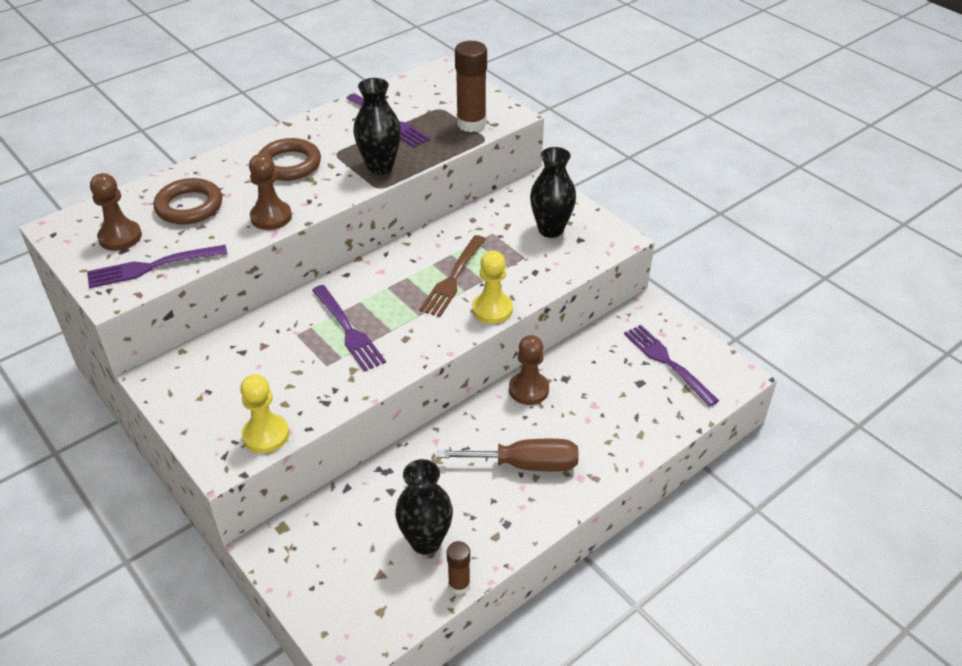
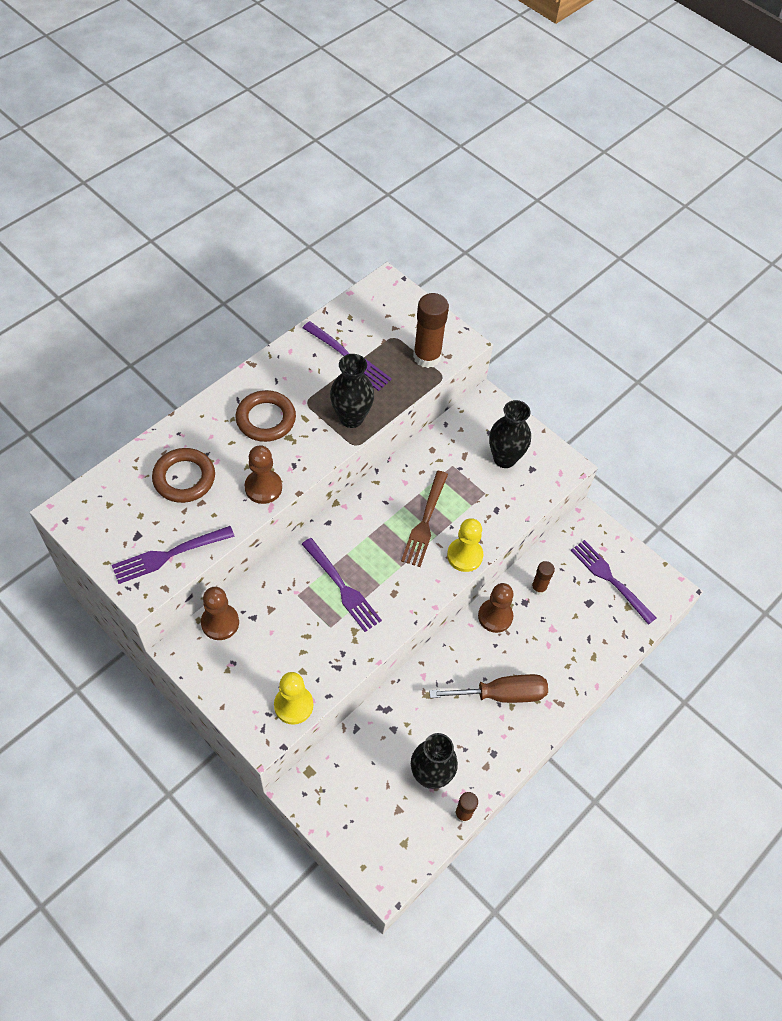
camera: 10 degrees left, 15 degrees up
(120, 237) = (129, 520): brown pawn -> brown pawn (220, 622)
(582, 366) = (538, 588): none -> brown glue stick

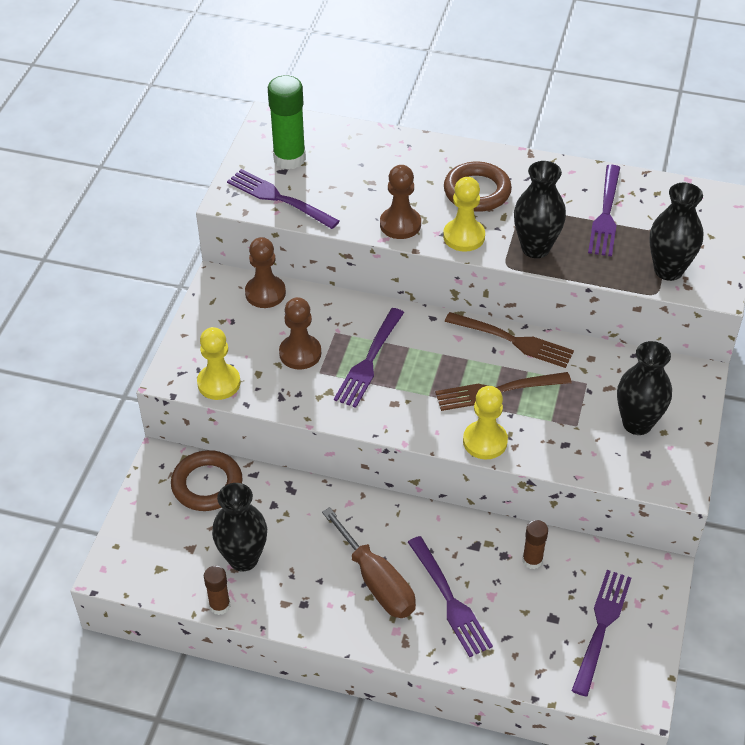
camera: 65 degrees right, 10 degrees down
(126, 523) = (289, 158): none -> green glue stick
(184, 478) = (365, 170): brown ring -> brown ring (207, 484)
(307, 454) = (464, 236): none -> yellow pawn
(385, 485) = (513, 341): none -> brown fork
(427, 357) = (668, 270): brown glue stick -> black vase
(495, 616) = (465, 535): brown pawn -> brown pawn (300, 353)
(542, 656) = (449, 600): none -> purple fork

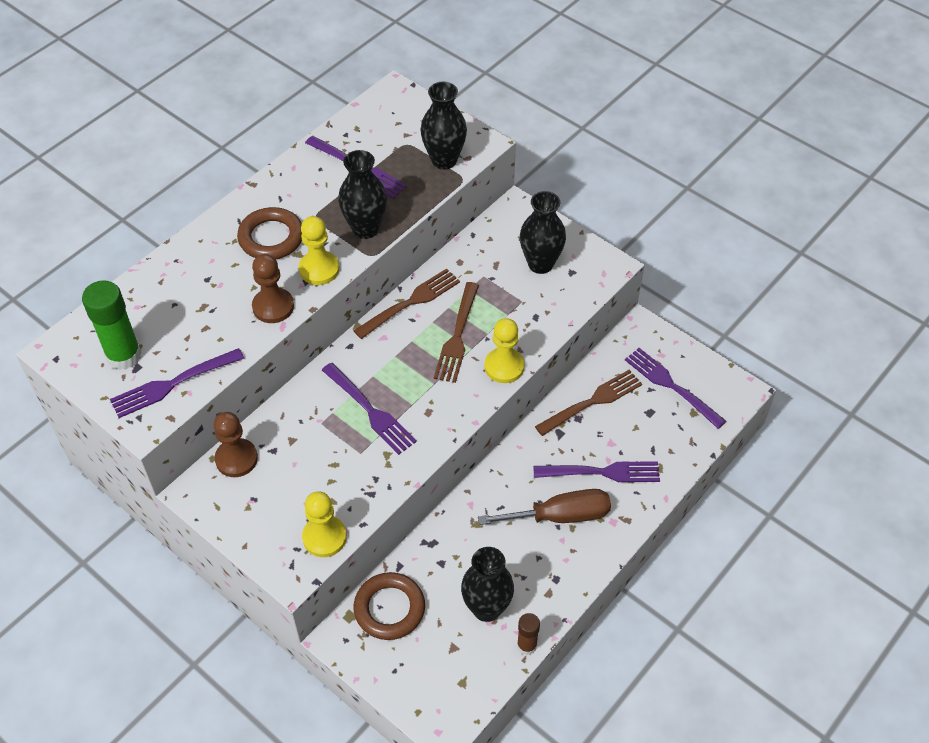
camera: 65 degrees left, 5 degrees up
(300, 353) = (329, 459): brown pawn -> none
(532, 560) = (592, 402): brown glue stick -> brown fork

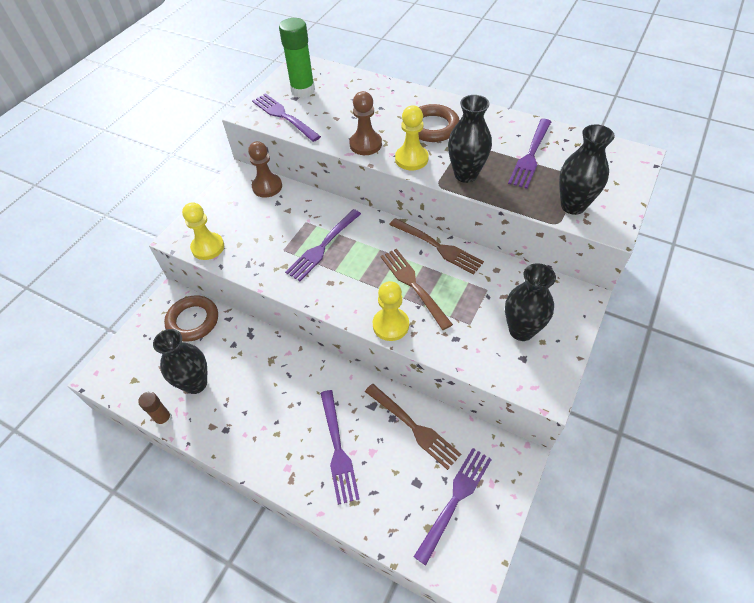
camera: 80 degrees right, 0 degrees up
(457, 336) = (413, 285): brown fork -> brown fork turned 60 degrees clockwise
(560, 516) = (286, 422): brown screwdriver -> none

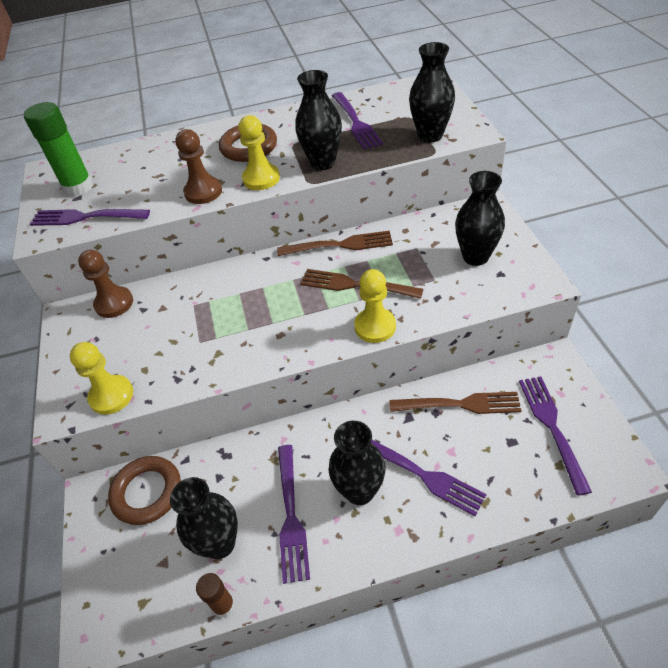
camera: 40 degrees left, 5 degrees down
(293, 424) = (359, 491): none -> black vase
(323, 246) = (236, 313): purple fork -> purple fork (291, 516)

